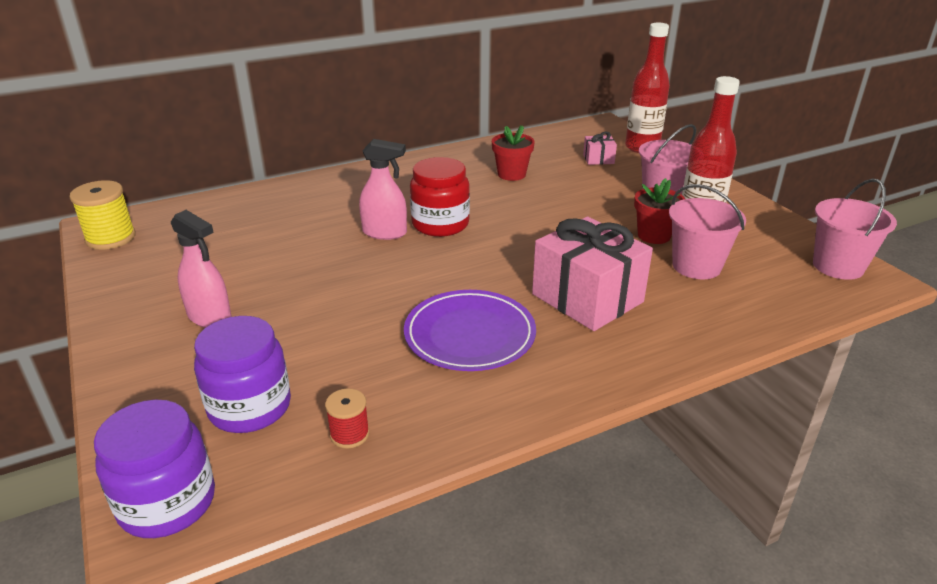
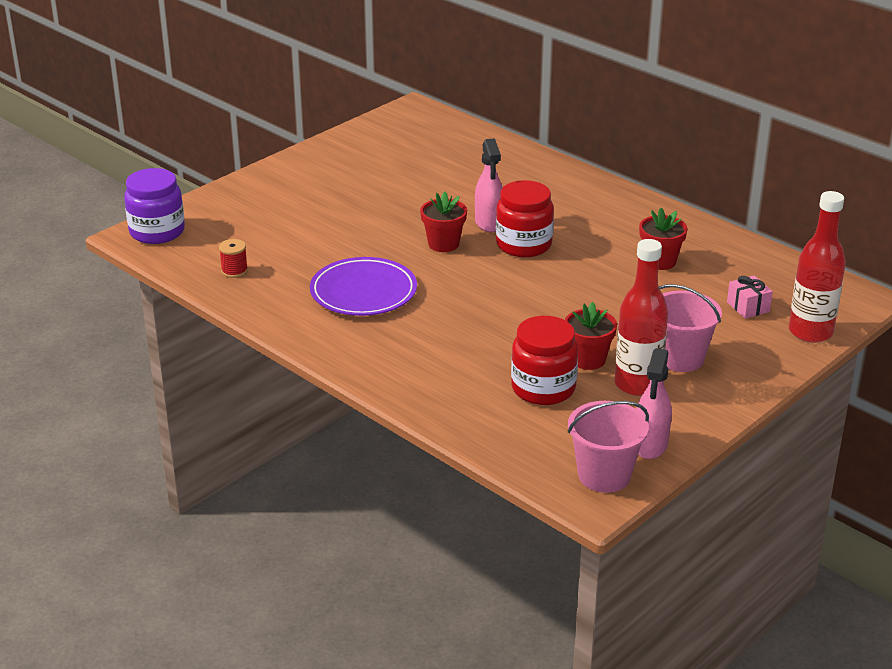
camera: 70 degrees right, 0 degrees up
(111, 238) = (399, 118): yellow spool -> none
(210, 317) = (325, 188): pink spray bottle -> pink spray bottle (650, 445)
(250, 407) = (242, 231): purple jar -> none
(405, 265) = (443, 244): none -> red flower pot
(587, 298) = (448, 336): pink gift -> none
(696, 266) = (543, 388): pink bucket -> red jar

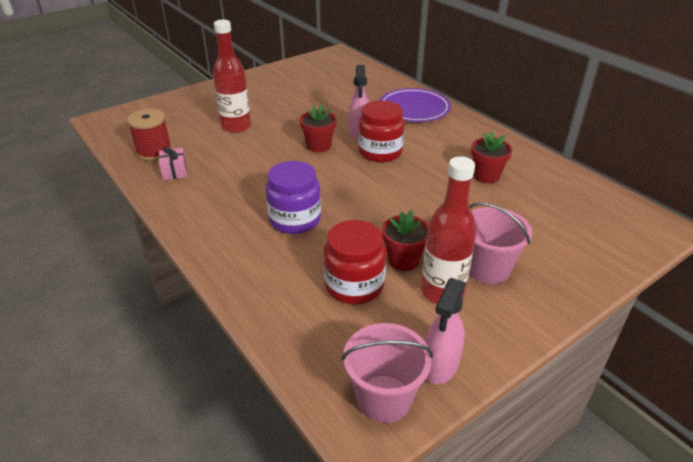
camera: 10 degrees right, 5 degrees up
(157, 232) = (119, 118): purple jar -> purple jar (295, 220)
(234, 271) = (154, 152): red spool -> red spool, size x1.72
(363, 292) = (241, 178): purple plate -> purple plate (414, 109)
(748, 307) = (557, 224): pink gift -> pink gift (174, 172)
(810, 332) = (613, 255): red bottle -> red bottle (236, 127)

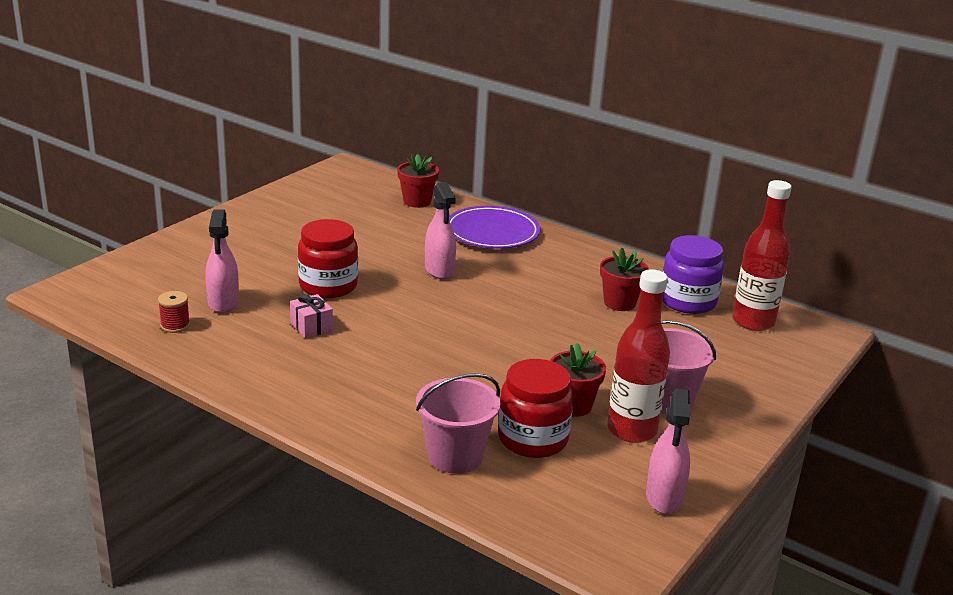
camera: 20 degrees left, 10 degrees down
(154, 152) = (175, 325): red spool -> red spool, size x0.58
(174, 172) = (223, 347): pink gift -> pink gift (311, 327)
(196, 139) = (223, 302): none -> pink spray bottle
(236, 127) = (268, 280): red bottle -> red bottle (753, 321)
(295, 220) = (421, 381): purple jar -> purple jar (688, 301)
(319, 146) = (396, 292): red flower pot -> red flower pot (417, 201)
(380, 152) = (479, 290): red jar -> red jar (328, 286)
(384, 398) = (623, 536): pink bucket -> pink bucket (455, 456)

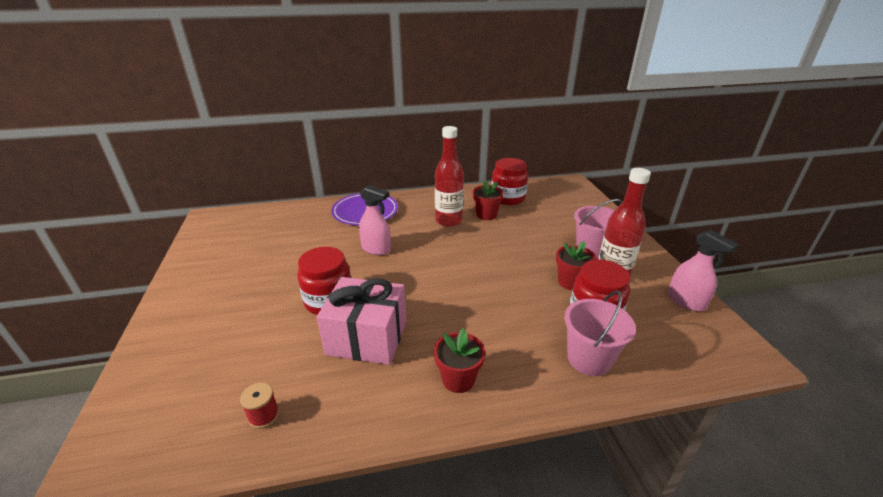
camera: 45 degrees left, 5 degrees up
(223, 302) = (273, 366): pink spray bottle -> none
(311, 327) = (367, 338): pink gift -> pink gift, size x2.25
(417, 201) = (293, 216): red flower pot -> red flower pot (458, 379)
(688, 301) = (508, 198): purple jar -> red jar
(753, 321) = (544, 193): red bottle -> red bottle (448, 221)

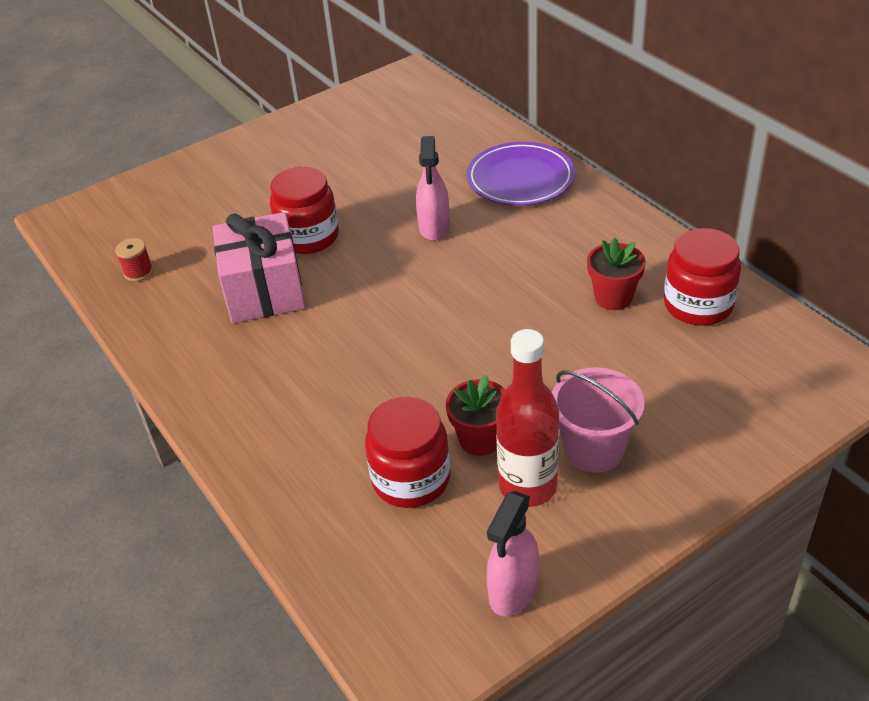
camera: 70 degrees right, 10 degrees up
(448, 221) = (560, 264): red bottle -> none
(458, 379) = (233, 381): red flower pot -> none
(589, 359) = (317, 488): pink bucket -> none

